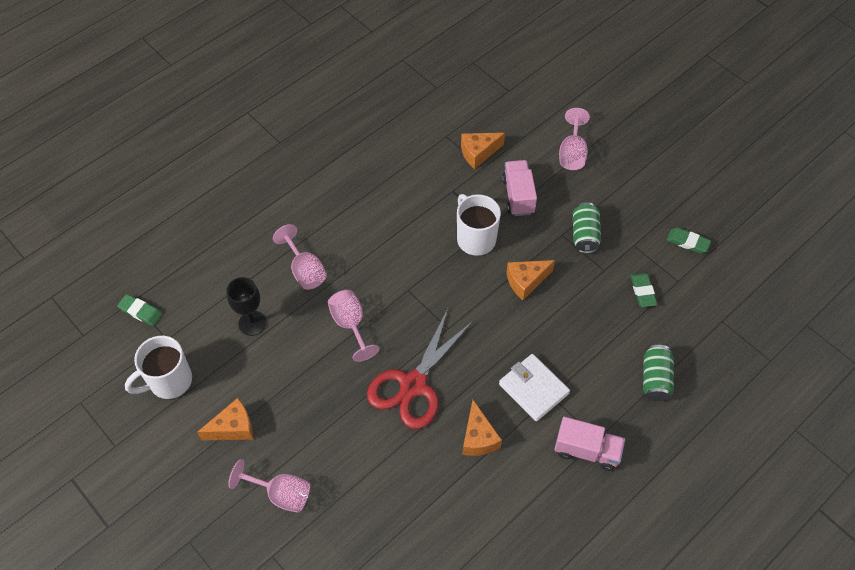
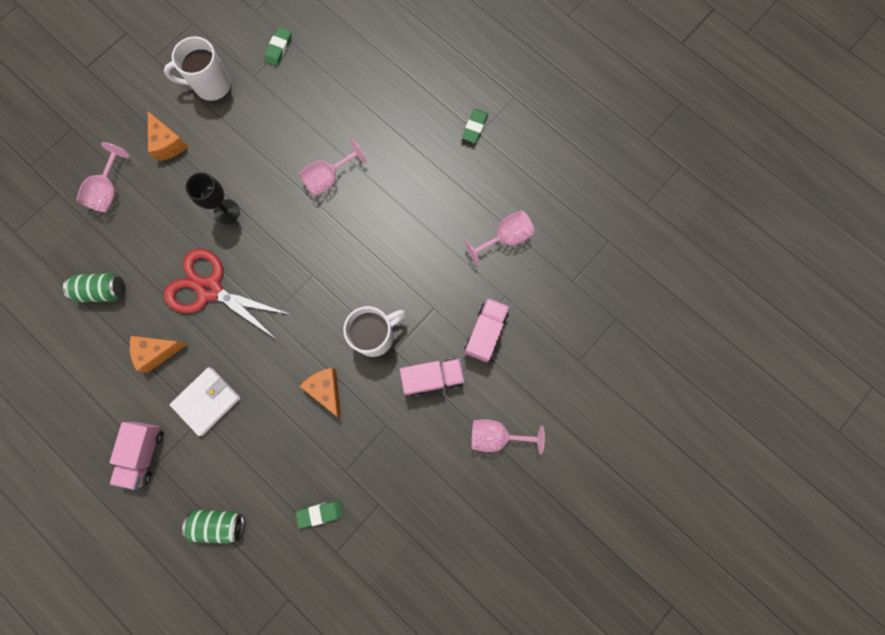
camera: 85 degrees right, 20 degrees up
(169, 381) = (211, 85): white mug -> white mug turned 60 degrees counterclockwise
(252, 323) = (270, 141): black goblet -> black goblet (226, 211)
(350, 325) = (271, 227): pink goblet -> pink goblet (505, 238)
(478, 153) = (485, 332): orange cheese -> pink truck
(584, 235) = (387, 450): green can -> green can (103, 291)
(687, 242) = (385, 566): green eraser -> green eraser (475, 127)

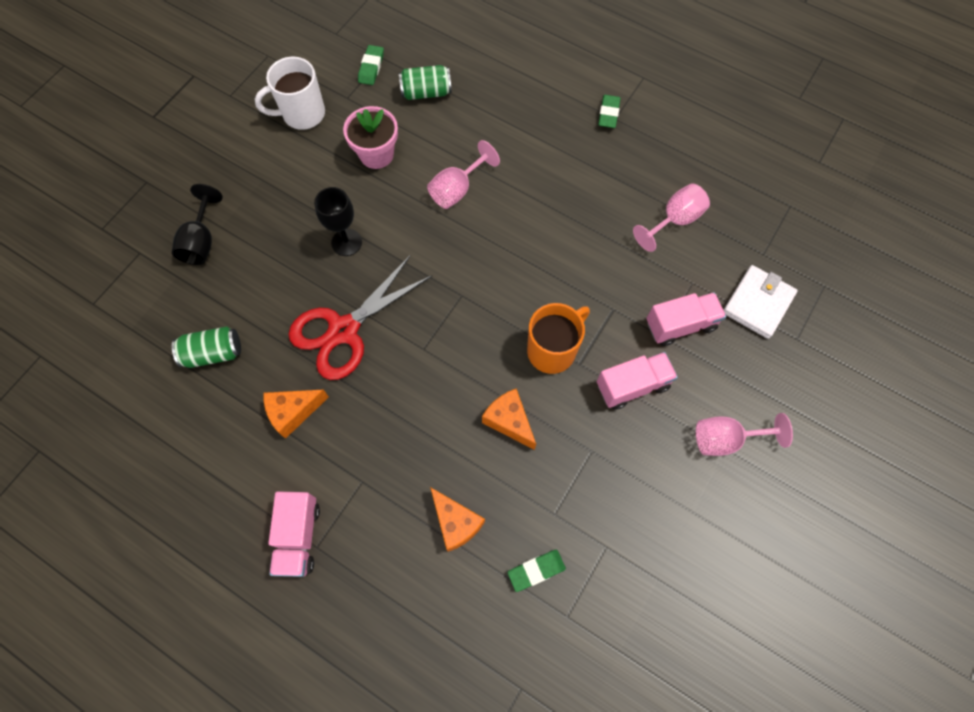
camera: 10 degrees left, 10 degrees down
(108, 191) = (201, 241): pink goblet -> black goblet
(168, 143) = (264, 181): orange cheese -> orange cheese (456, 522)
(207, 401) = (366, 460): white wallet -> white wallet (758, 303)
(210, 289) = (344, 330): red scissors -> red scissors turned 60 degrees counterclockwise
(219, 523) = (411, 607): green can -> green can (426, 92)
(267, 134) = (376, 154): none -> pink flower pot
(375, 336) = (552, 350): white mug -> orange mug
(485, 332) = (680, 325): pink truck -> pink truck turned 60 degrees clockwise

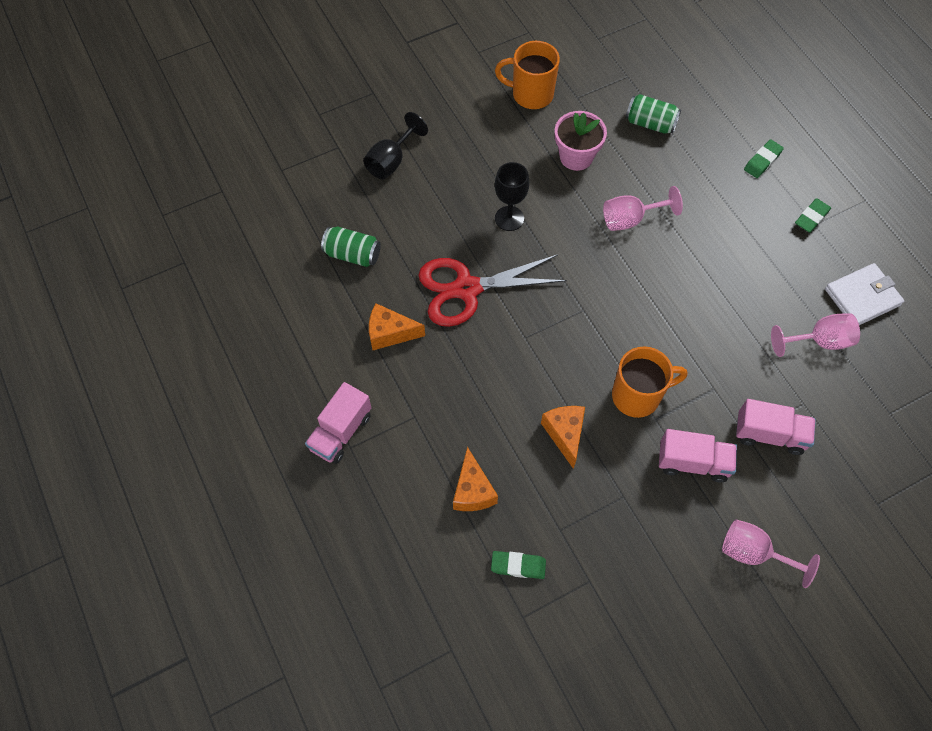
camera: 30 degrees right, 5 degrees down
(302, 114) = (531, 94): white mug -> orange mug
(371, 67) = (613, 80): green eraser -> green eraser (762, 161)
(758, 303) = (857, 453): white wallet -> white wallet (862, 297)

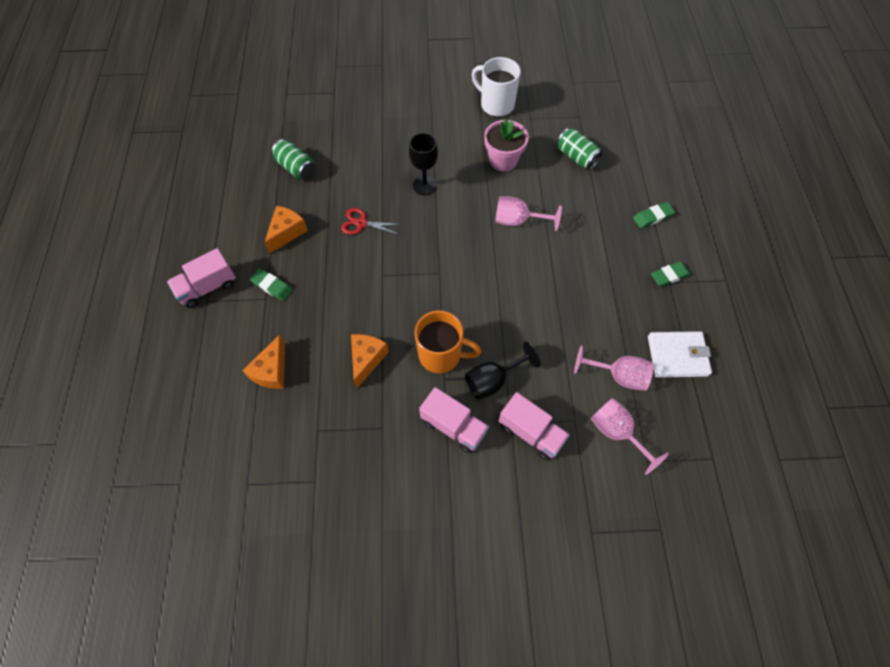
camera: 25 degrees right, 0 degrees up
(390, 333) = (287, 232): orange cheese -> orange cheese turned 90 degrees clockwise
(391, 161) = (365, 115): black goblet -> black goblet (493, 380)
(467, 289) = (361, 223): red scissors -> red scissors, size x0.50
(518, 566) = (268, 443): green eraser -> green eraser (272, 286)
(531, 94) = (496, 104): orange mug -> white mug
(753, 553) = (459, 522): pink goblet -> pink goblet (616, 432)

